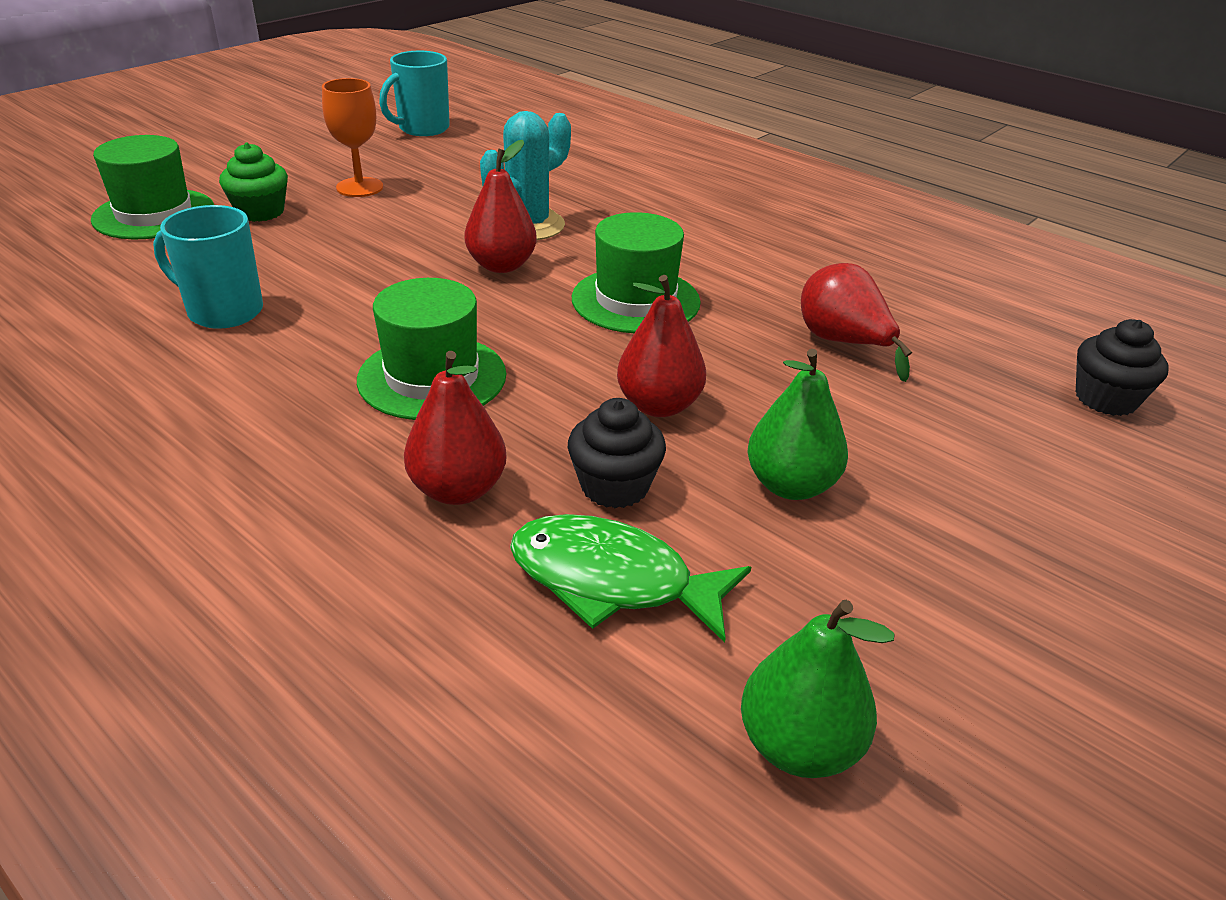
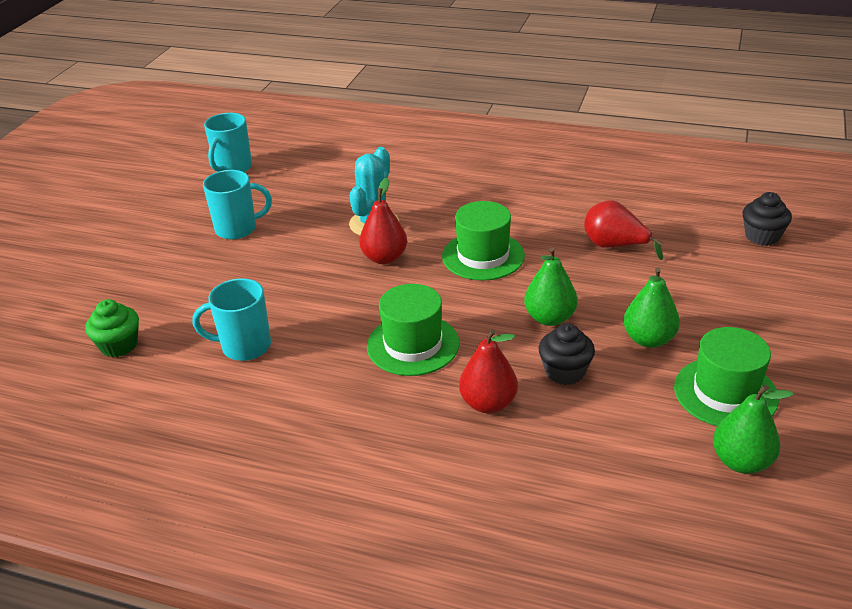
camera: 20 degrees left, 0 degrees up
(154, 214) = (118, 294): green hat -> green hat (725, 393)
(260, 212) = (190, 269): green cupcake -> green cupcake (119, 345)
(359, 187) = (237, 229): orange goblet -> turquoise mug
(612, 580) = (604, 420): green fish -> none
(659, 405) = (549, 318): red pear -> green pear

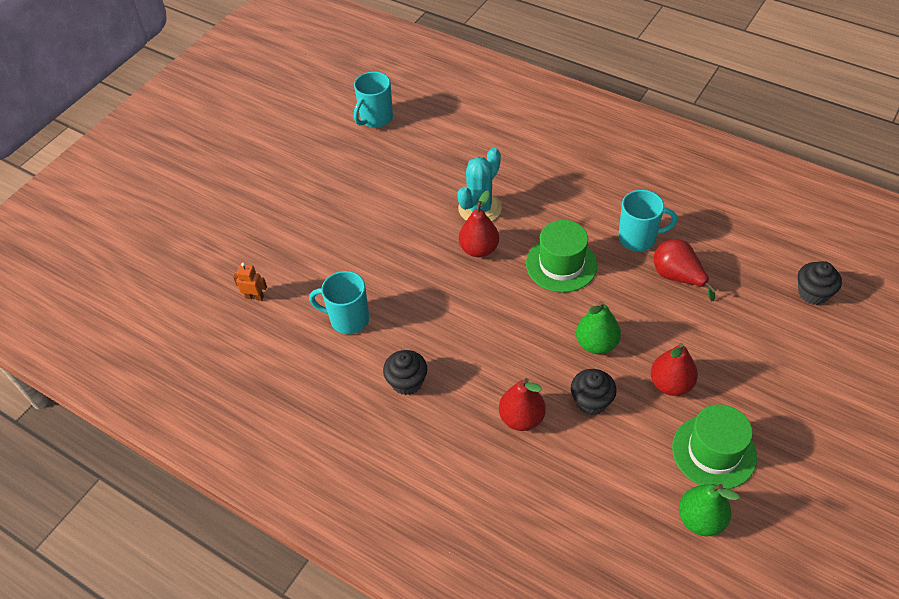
camera: 15 degrees right, 15 degrees up
(119, 345) = (254, 297): green cupcake -> orange robot
(237, 229) = (366, 191): turquoise mug -> turquoise mug (638, 238)
(335, 394) = (407, 382): none -> black cupcake
(413, 345) = (478, 347): green hat -> none
(648, 339) = (671, 384): green pear -> red pear

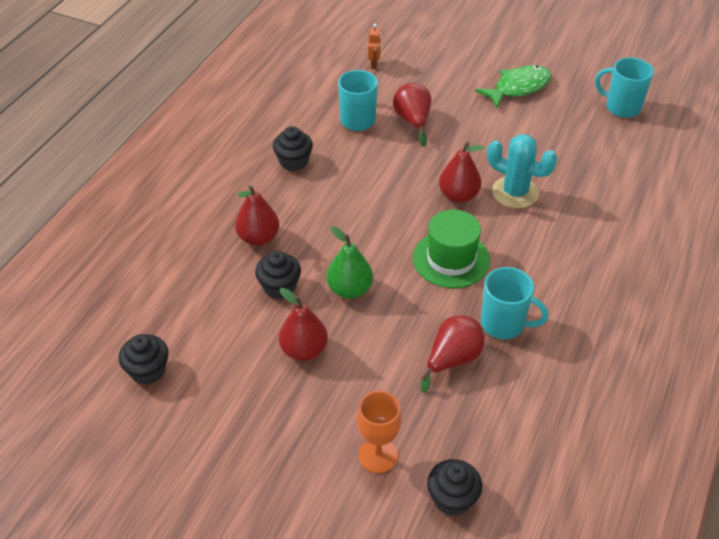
camera: 80 degrees right, 5 degrees down
(328, 184) = (518, 88): none -> green fish
(362, 272) = (413, 121): none -> red pear
(638, 238) = (504, 324): turquoise mug -> turquoise mug turned 60 degrees counterclockwise
(701, 520) = (148, 371): green pear -> black cupcake
(714, 452) = (223, 384): green hat -> none
(779, 337) = (378, 455): none -> orange goblet

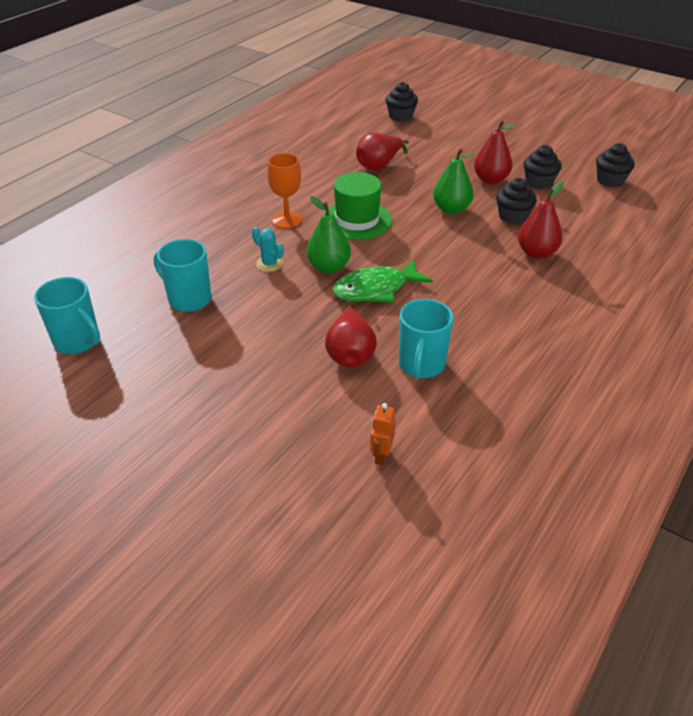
camera: 170 degrees left, 5 degrees down
(293, 162) = (505, 321): black cupcake -> black cupcake (538, 182)
(378, 455) = (442, 133): orange goblet -> orange goblet (287, 220)
(458, 196) = (329, 267): red pear -> green pear
(504, 324) = (331, 179): turquoise mug -> turquoise mug (188, 299)
(515, 192) = (269, 264): turquoise cactus -> turquoise cactus, size x0.54
(518, 88) = (188, 386): green fish -> green fish (375, 289)

